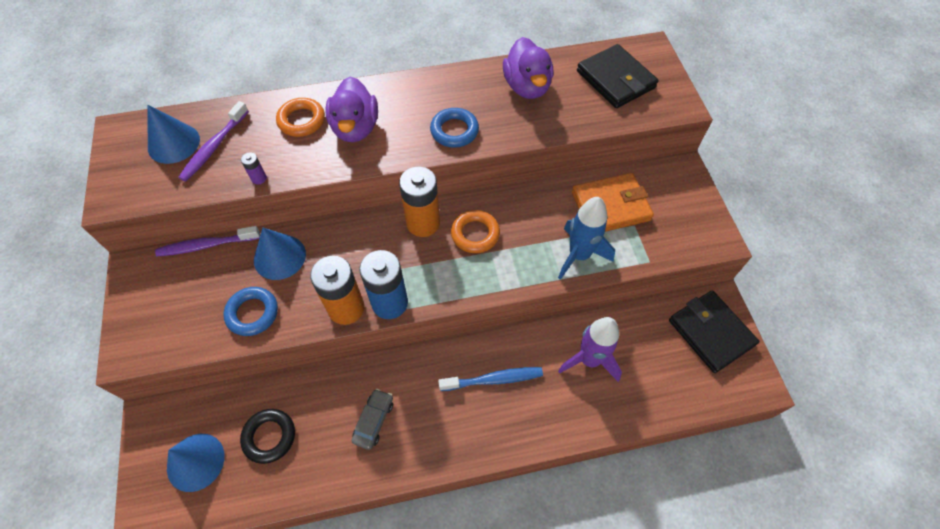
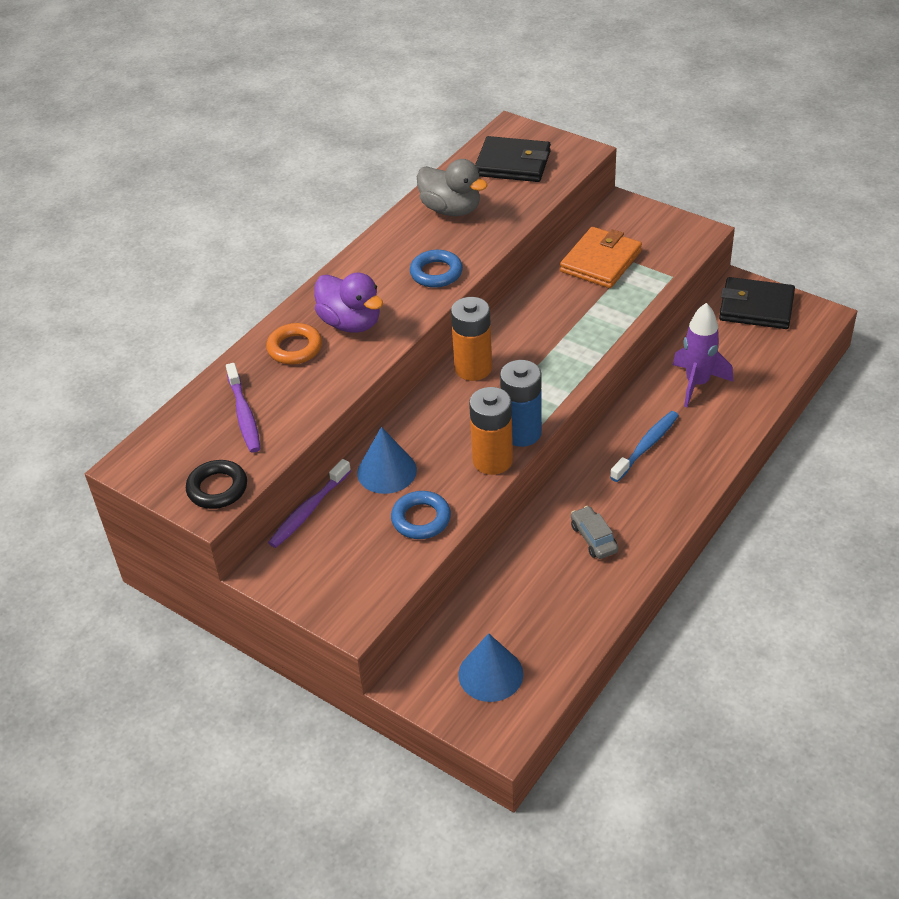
camera: 40 degrees left, 15 degrees down
(173, 143) = (201, 437): blue cone -> none
(259, 178) = (321, 406): purple battery -> none
(269, 437) = (527, 612): black ring -> black ring (217, 488)
(475, 234) = (524, 347): orange ring -> none
(527, 87) = (451, 209): purple duck -> grey duck
(579, 255) = (619, 306): blue rocket -> none

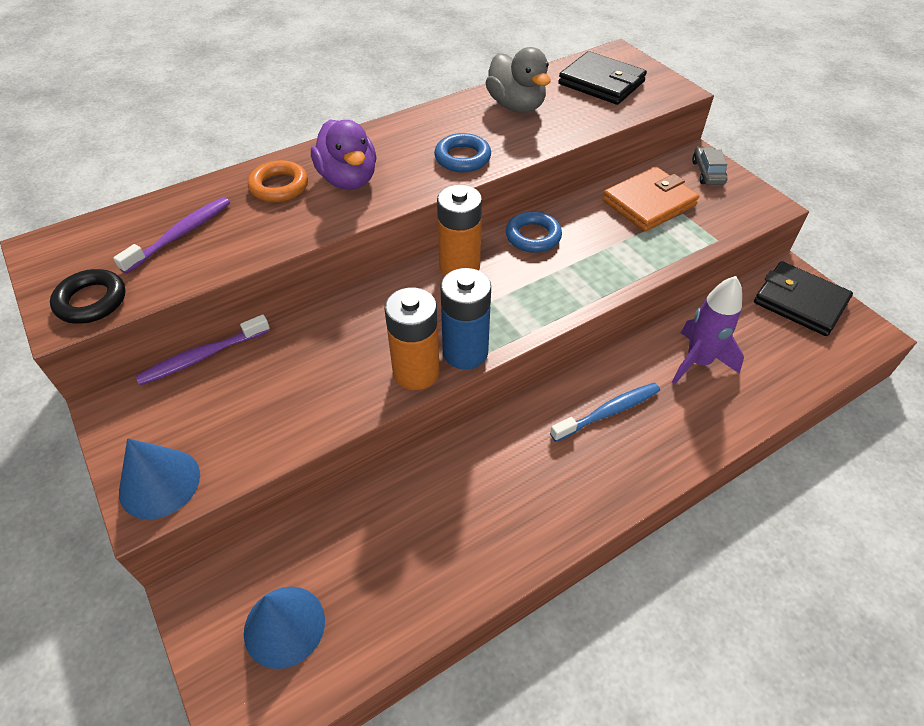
camera: 20 degrees right, 5 degrees up
(244, 415) = (181, 234): purple toothbrush -> purple toothbrush turned 150 degrees counterclockwise
(386, 471) = (305, 343): blue cone -> blue cone (159, 483)
(421, 519) = (300, 411): blue ring -> blue ring (533, 236)
(593, 538) = (494, 499): grey car -> grey car (707, 172)

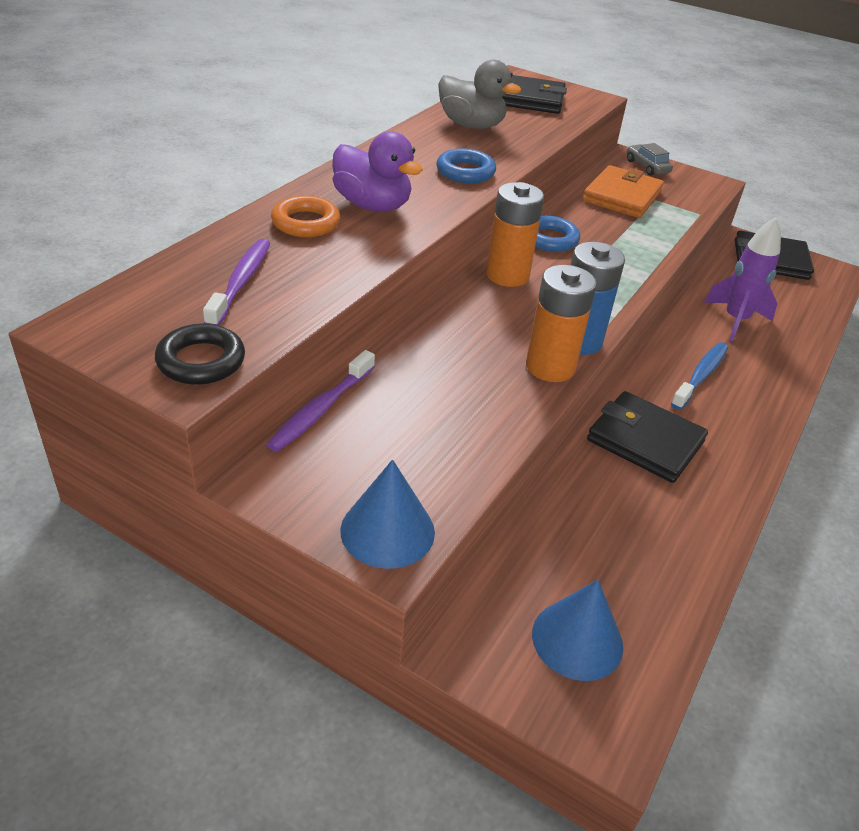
camera: 30 degrees left, 10 degrees down
(496, 462) = (645, 441): none -> black wallet

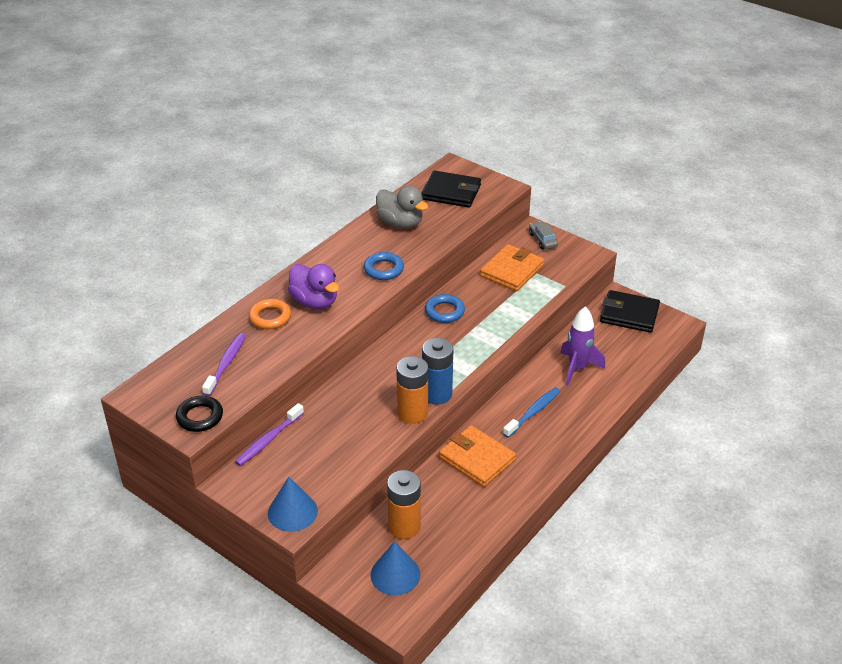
camera: 10 degrees right, 0 degrees up
(507, 275) = (405, 343): orange battery -> orange battery (404, 526)
(645, 441) = (477, 459): black wallet -> orange wallet

